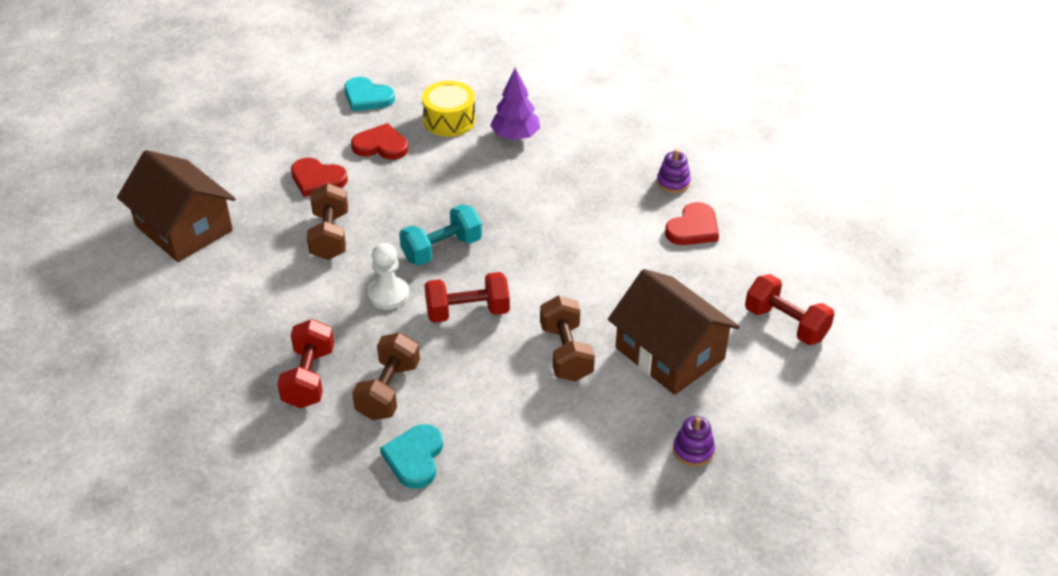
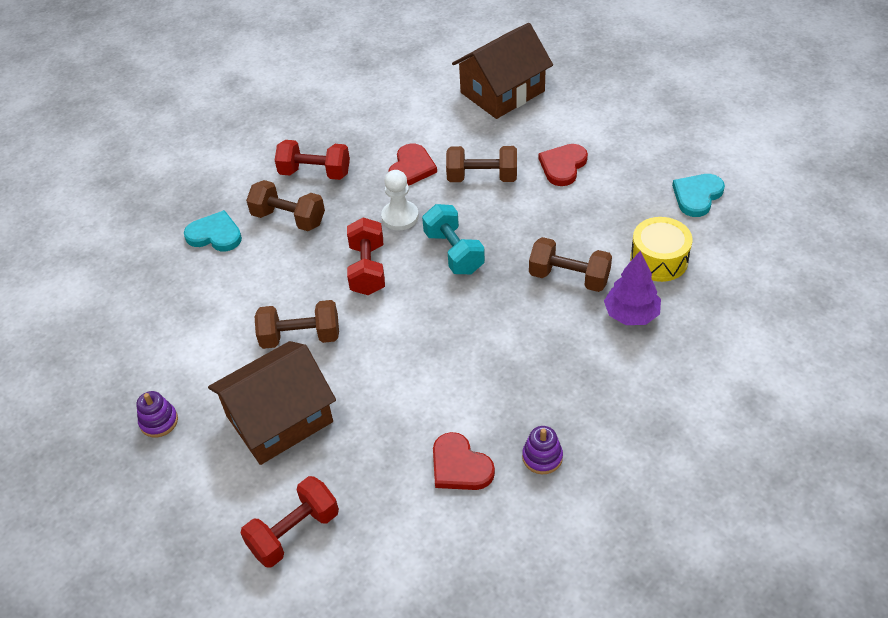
camera: 100 degrees right, 5 degrees up
(381, 145) = (614, 208): red heart -> red heart (411, 168)
(473, 172) = (569, 277): none -> brown dumbbell

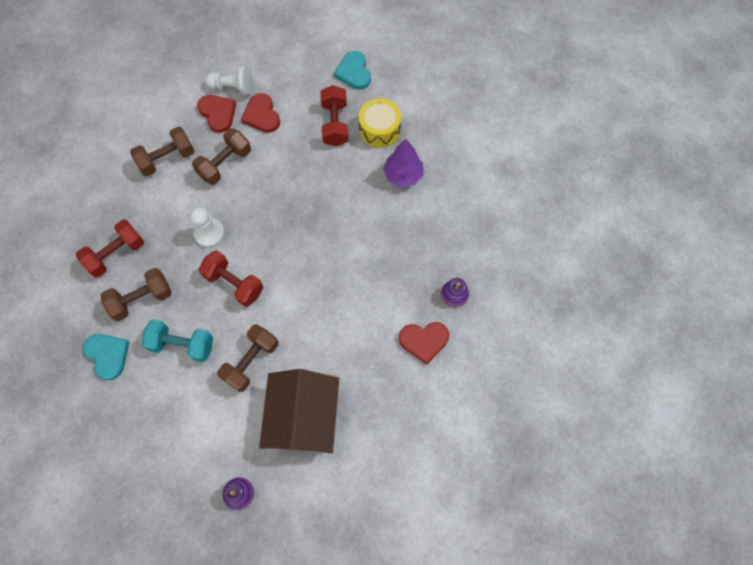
camera: 55 degrees left, 20 degrees up
(215, 235) = (108, 355): turquoise heart -> turquoise heart turned 90 degrees clockwise
(294, 532) = (392, 463): red dumbbell -> red dumbbell (335, 124)
(411, 168) = (174, 195): red heart -> red heart (218, 113)
(454, 252) = (269, 226): turquoise dumbbell -> turquoise dumbbell (182, 345)
(502, 92) = (163, 94): brown house -> none
(566, 128) = (233, 87): none -> white pawn
(569, 277) = (348, 183): brown dumbbell -> brown dumbbell (167, 159)

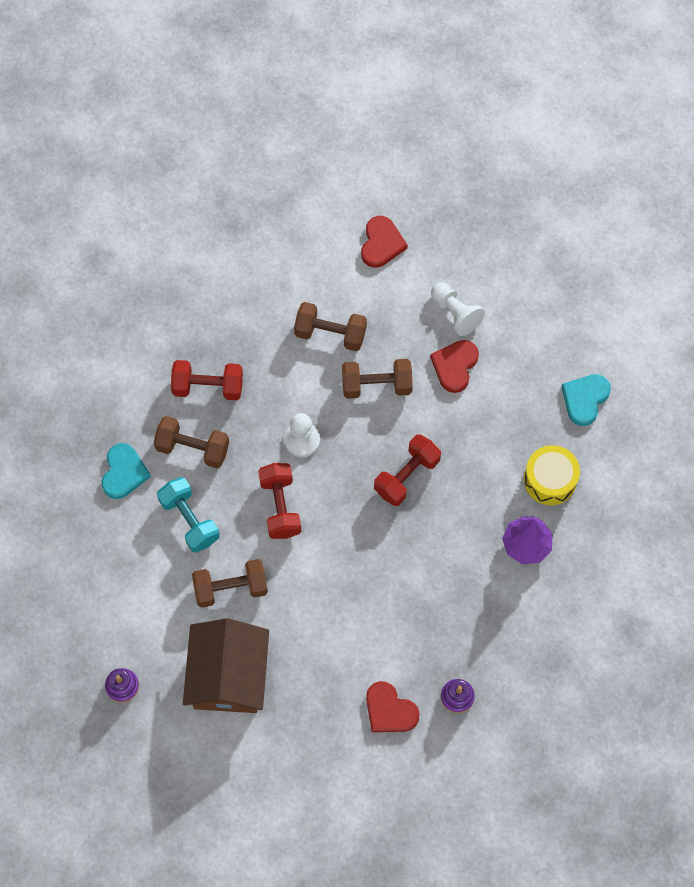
camera: 45 degrees right, 0 degrees up
(218, 113) = (417, 328): red heart -> red heart (381, 243)
(303, 417) = (228, 675): brown house -> brown house turned 45 degrees counterclockwise
(335, 124) = (514, 436): red dumbbell -> red dumbbell (406, 476)

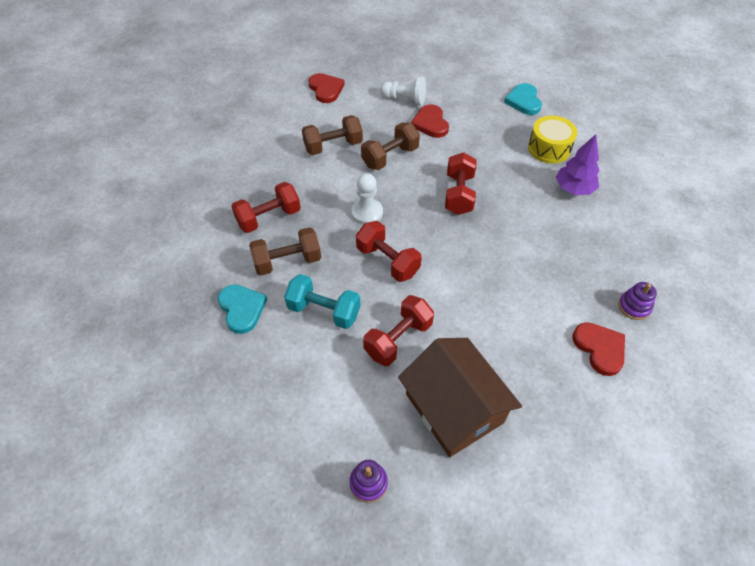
camera: 35 degrees left, 15 degrees down
(231, 588) = (398, 339): brown dumbbell -> red dumbbell
(389, 710) = (600, 348): red heart -> red heart turned 120 degrees counterclockwise

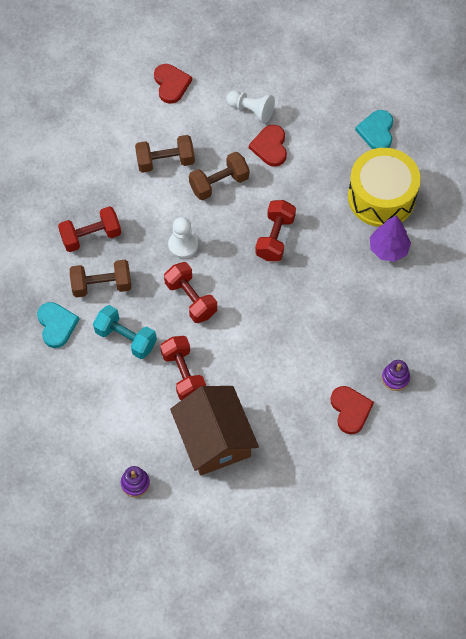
camera: 10 degrees right, 10 degrees up
(398, 339) = (183, 374): red dumbbell -> red dumbbell turned 75 degrees counterclockwise
(549, 148) = (381, 197): yellow drum -> yellow drum, size x1.58

